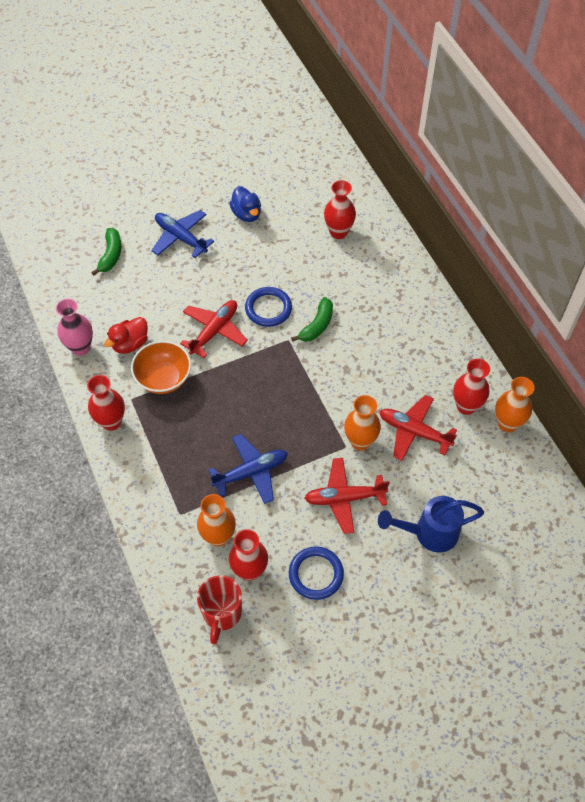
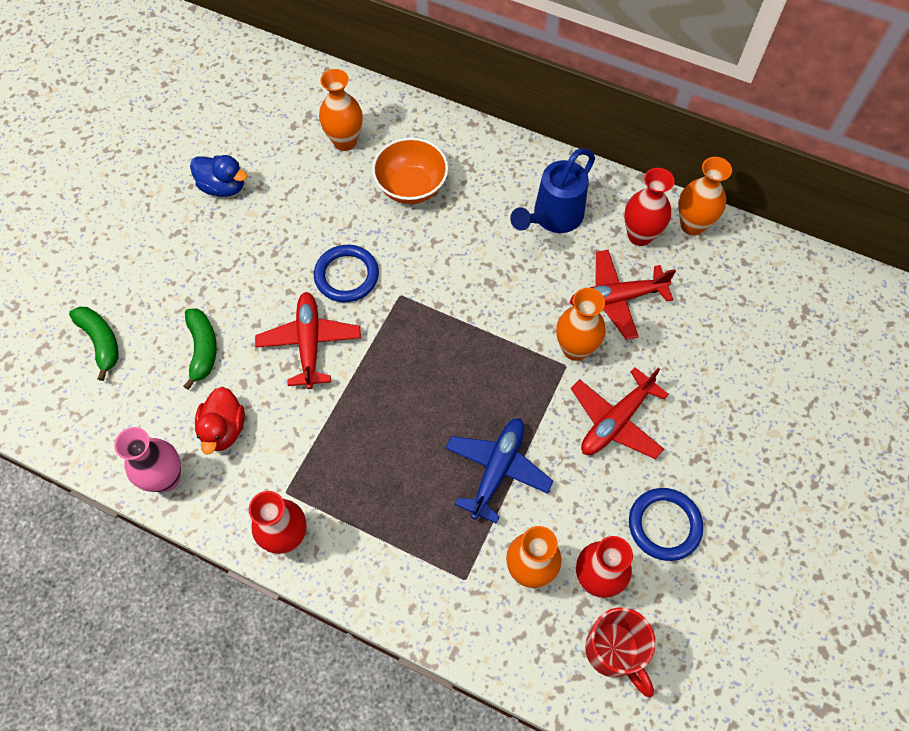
camera: 40 degrees left, 5 degrees up
(164, 378) = (302, 440): orange bowl -> orange bowl (411, 187)
(181, 238) = (170, 264): blue plane -> none
(317, 325) = (416, 257): green banana -> green banana (203, 349)
(338, 232) = (345, 141): red vase -> orange vase
(429, 533) = (727, 391): blue watering can -> blue watering can (553, 218)

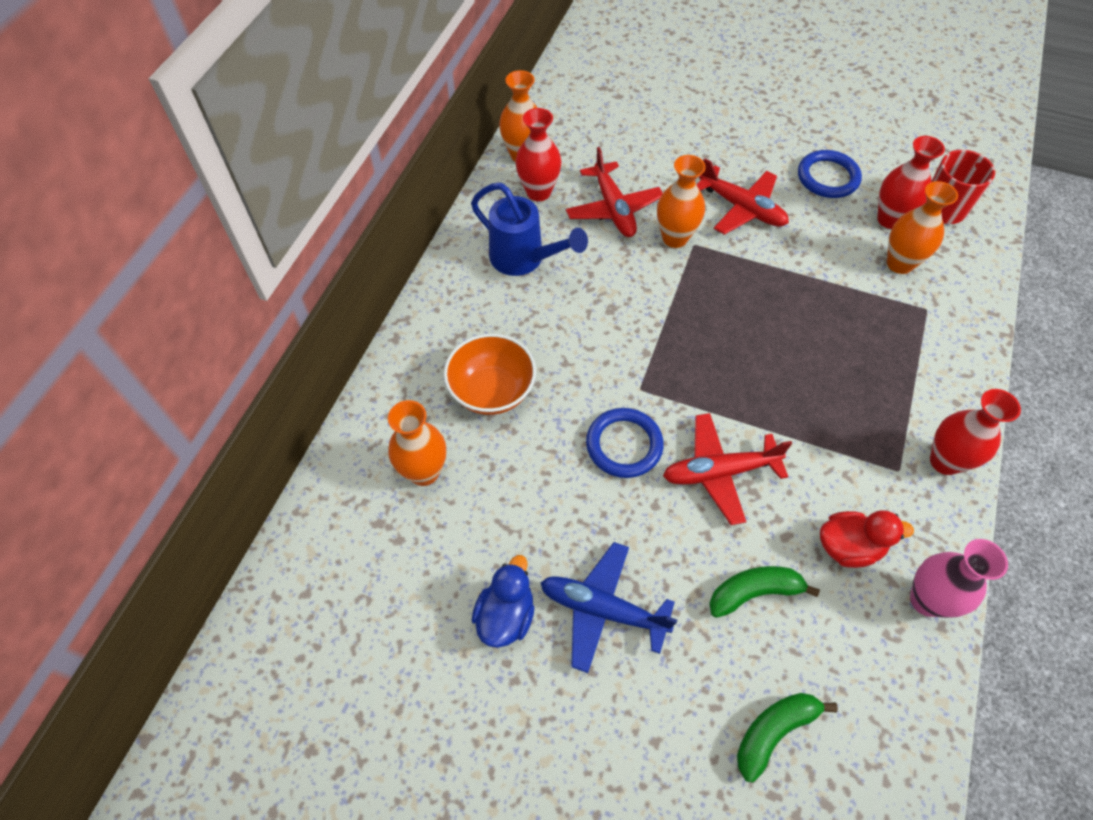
camera: 95 degrees left, 5 degrees down
(497, 470) = (815, 291): blue plane -> blue plane (602, 609)

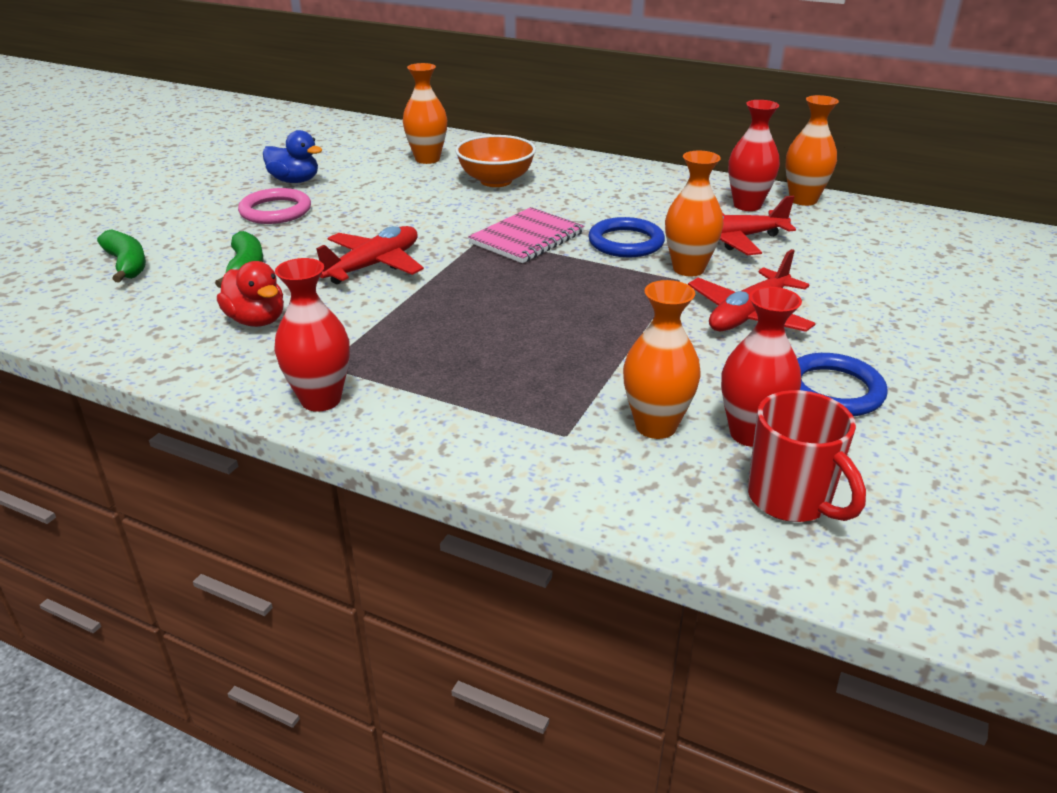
camera: 95 degrees right, 25 degrees down
(524, 259) = (650, 196): blue watering can -> none
(602, 609) = (275, 211): blue plane -> pink ring
(624, 445) = (421, 227): blue ring -> blue ring (626, 242)
(635, 352) = (527, 238): none -> pink notebook
(719, 472) = (373, 266): red plane -> red plane turned 45 degrees clockwise
(848, 547) = (257, 320): red duck -> red duck turned 45 degrees counterclockwise
(926, 600) = (172, 355): pink vase -> none

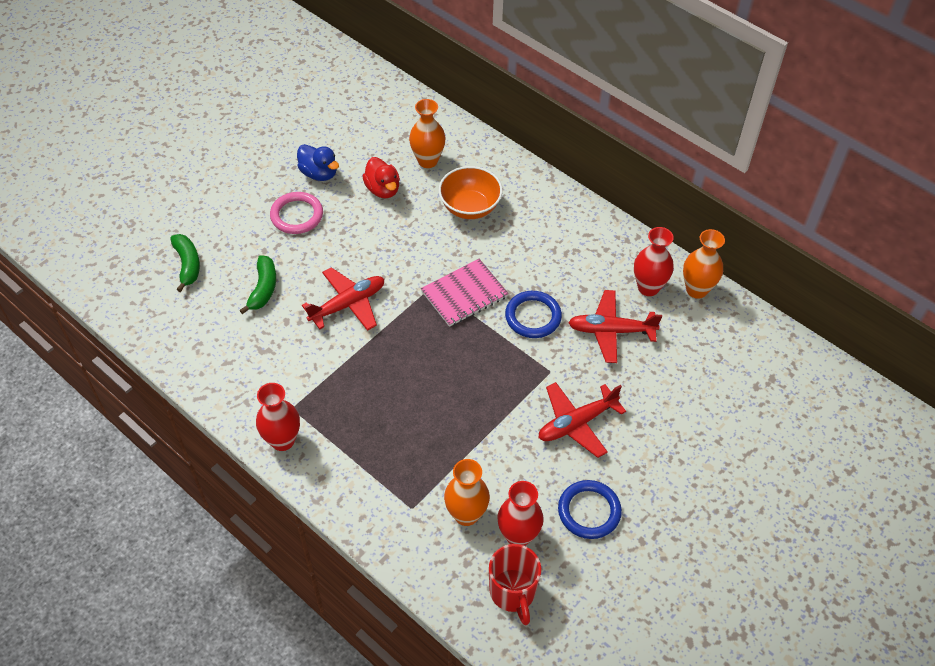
camera: 15 degrees right, 20 degrees up
(257, 320) = (260, 350): red duck -> red duck (383, 189)
(688, 269) = (562, 360): orange vase -> none

